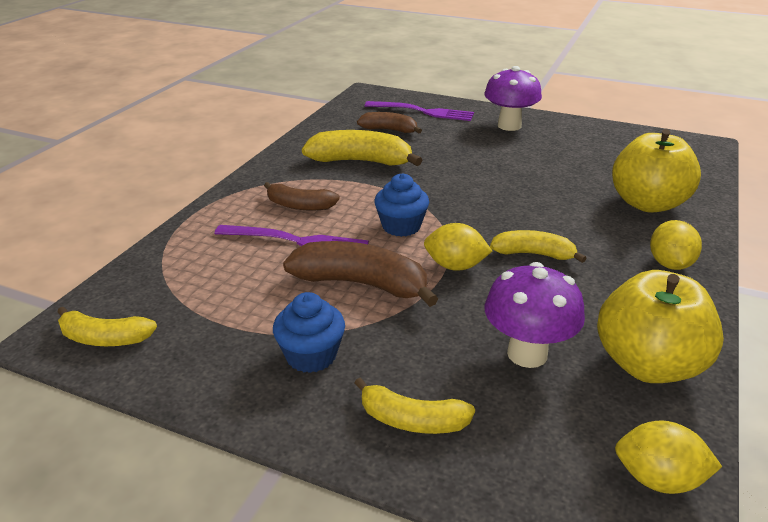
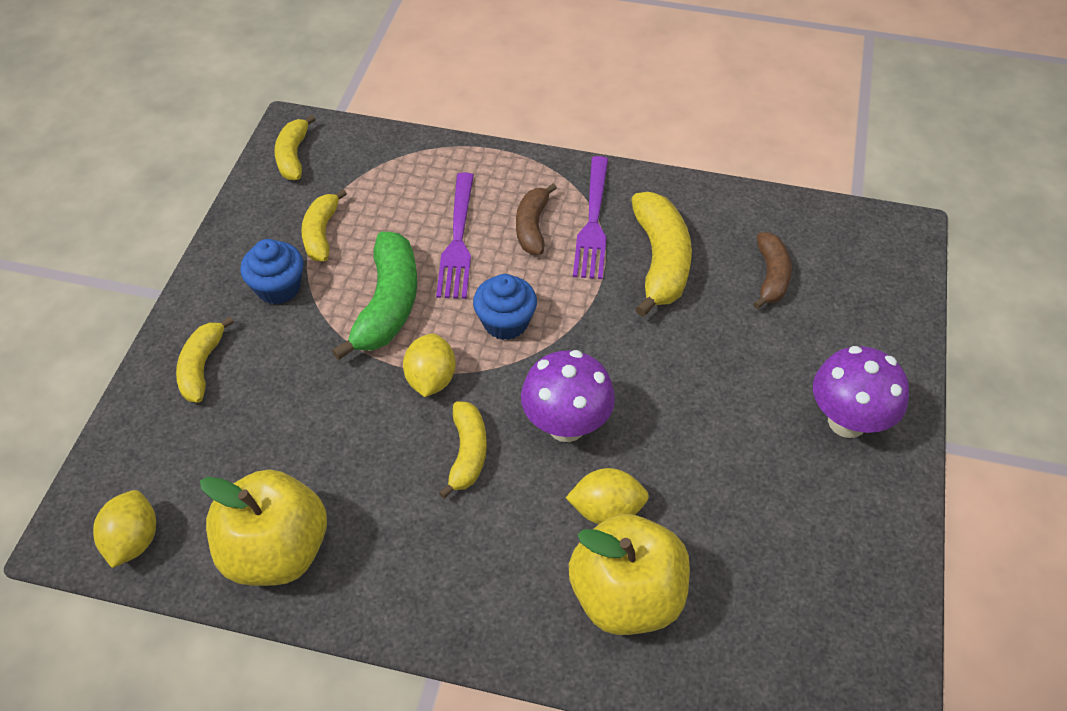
camera: 80 degrees right, 20 degrees up
(244, 322) = (321, 233): none -> yellow banana
(361, 284) = (388, 304): brown banana -> green banana
(423, 112) = (856, 307): purple fork -> purple fork (593, 222)
(527, 354) = (288, 447): purple mushroom -> purple mushroom (566, 425)
(670, 264) = (467, 601): yellow lemon -> yellow lemon (606, 510)

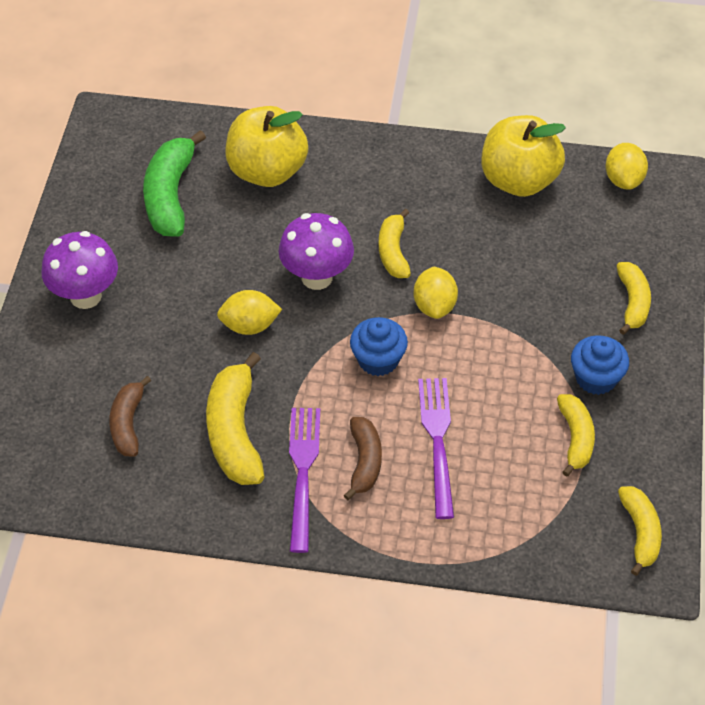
camera: 175 degrees right, 0 degrees up
(388, 304) = (489, 369): green banana -> green banana (170, 195)
(606, 510) = (282, 221): yellow lemon -> yellow lemon (250, 325)

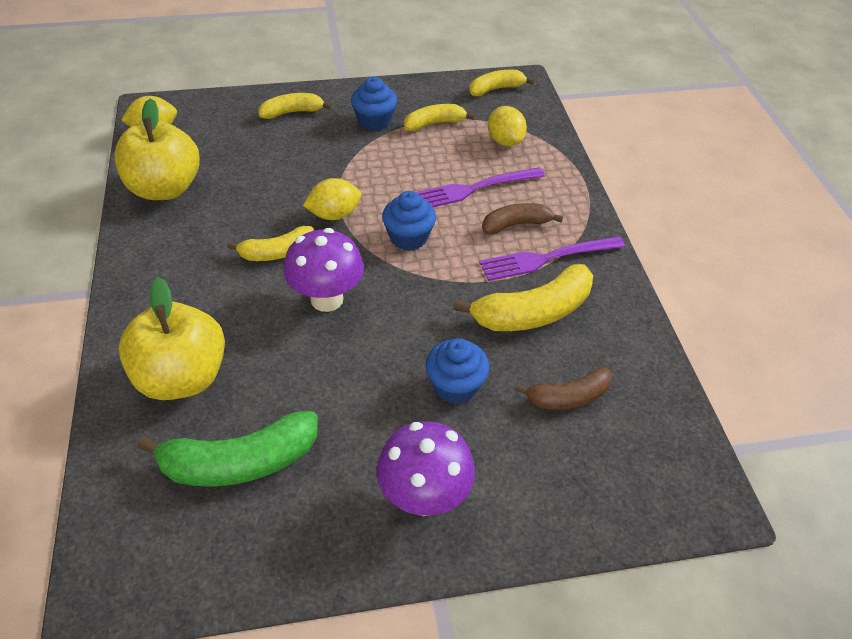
camera: 110 degrees left, 5 degrees down
(178, 345) = (455, 386): none -> blue cupcake
(250, 325) = (407, 335): yellow lemon -> yellow lemon (505, 141)

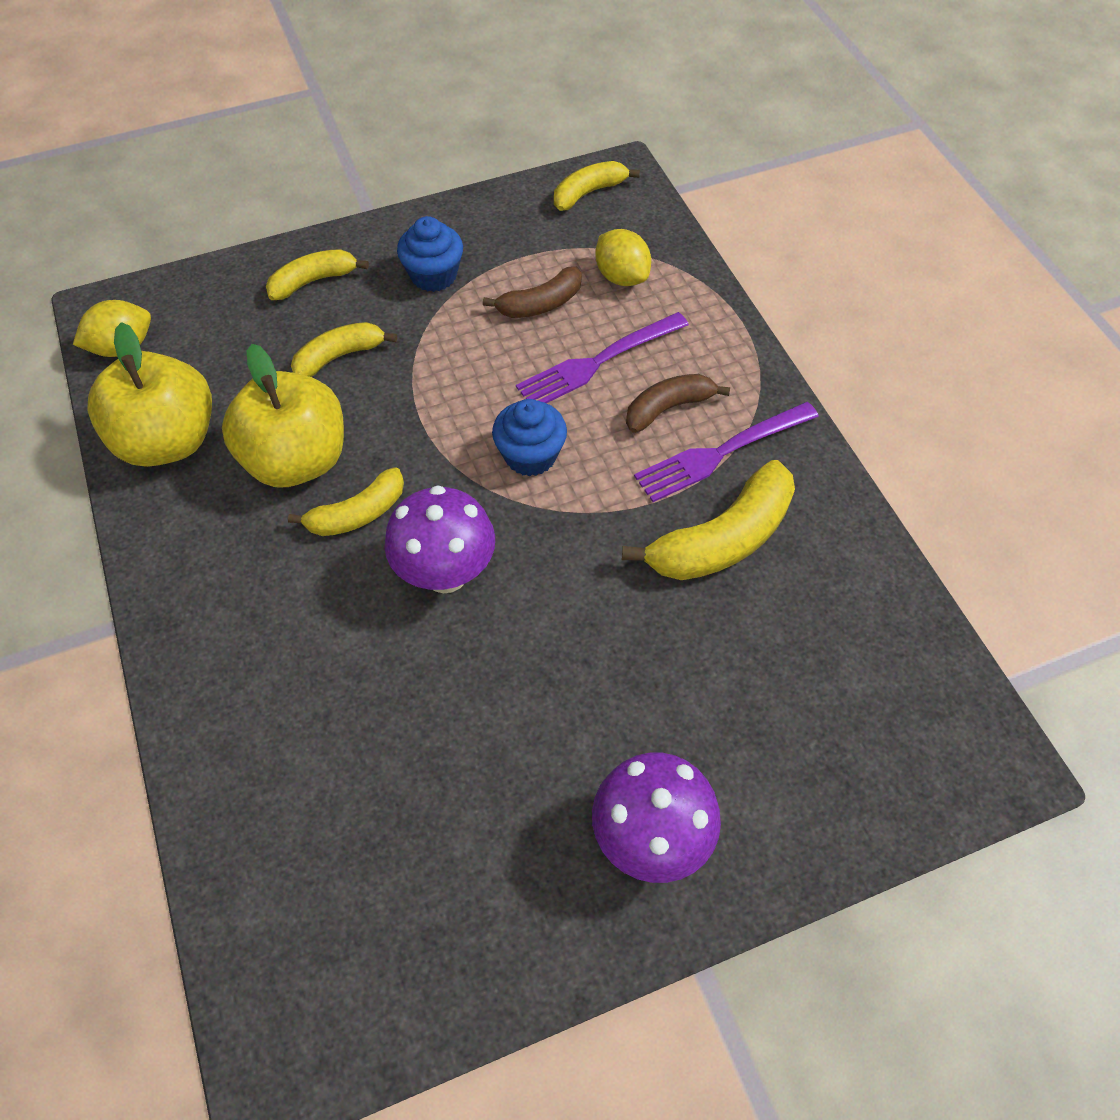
camera: 10 degrees left, 10 degrees up
(182, 377) = (284, 733): yellow apple -> yellow apple (297, 460)
(240, 462) = (400, 841): green banana -> none
(334, 215) = (419, 439): yellow lemon -> none
(434, 124) = (518, 265): yellow banana -> yellow banana (339, 356)
(455, 386) = (649, 669): blue cupcake -> none
(568, 397) = (796, 655): brown banana -> brown banana (541, 304)

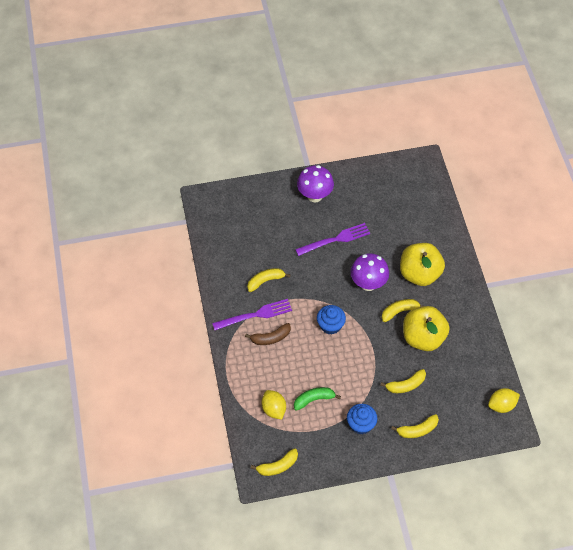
camera: 170 degrees left, 0 degrees up
(168, 441) = (475, 354): yellow apple -> yellow apple (419, 274)
(541, 304) = (314, 399): brown banana -> green banana
(598, 362) = (294, 364): purple fork -> purple fork (335, 239)
(722, 539) = (265, 281): yellow banana -> yellow banana, size x0.62

